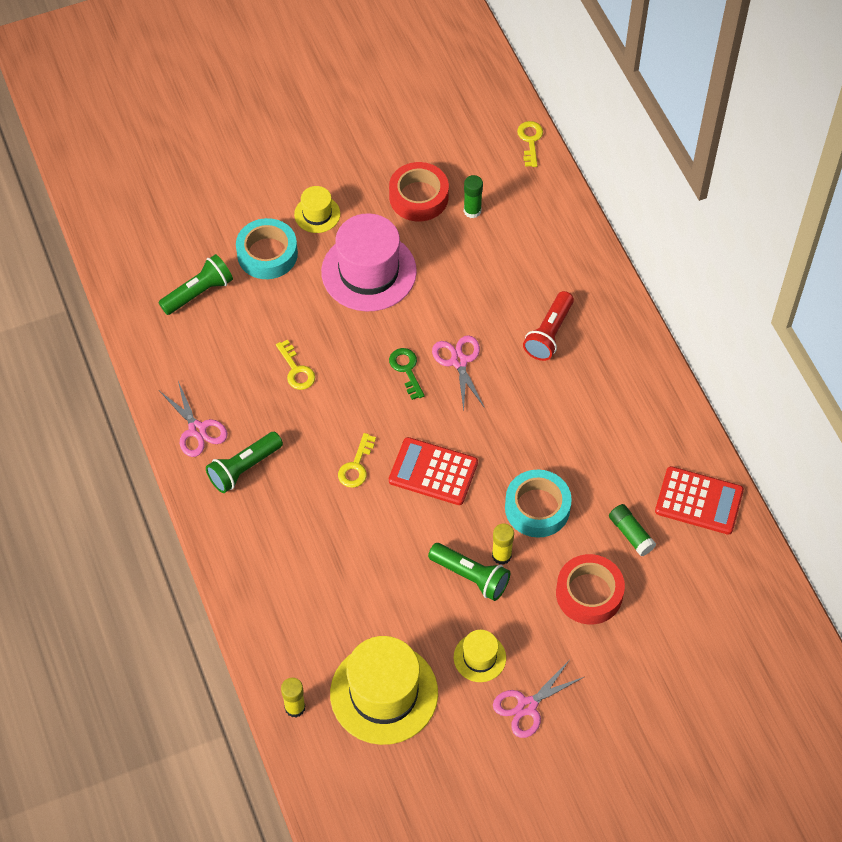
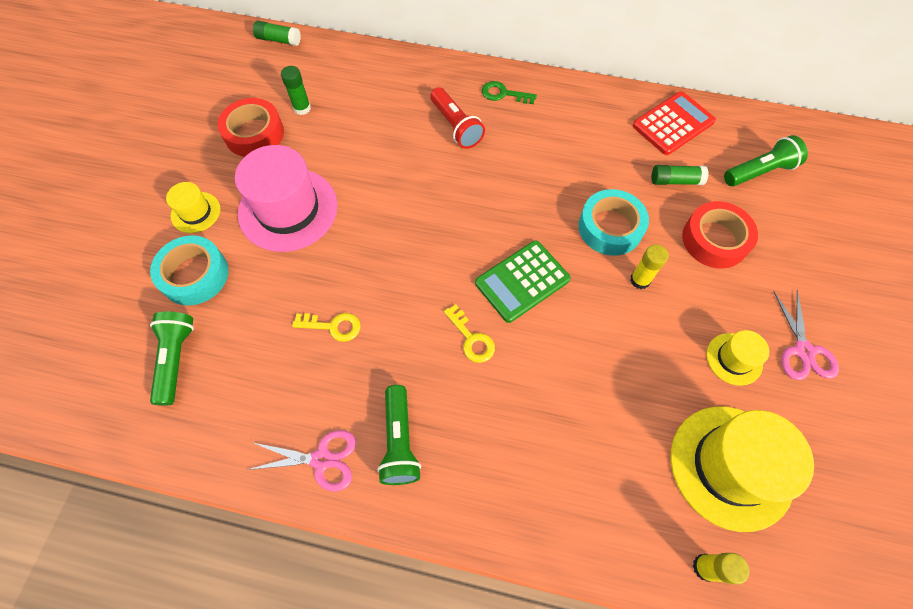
camera: 55 degrees left, 5 degrees up
(406, 369) = (406, 240): green key -> green key (503, 94)
(433, 472) = (522, 281): red calculator -> green calculator
(459, 361) = (430, 198): pink scissors -> none
(471, 576) = (646, 316): green flashlight -> green flashlight (759, 171)
(530, 140) = (279, 40): yellow key -> green glue stick

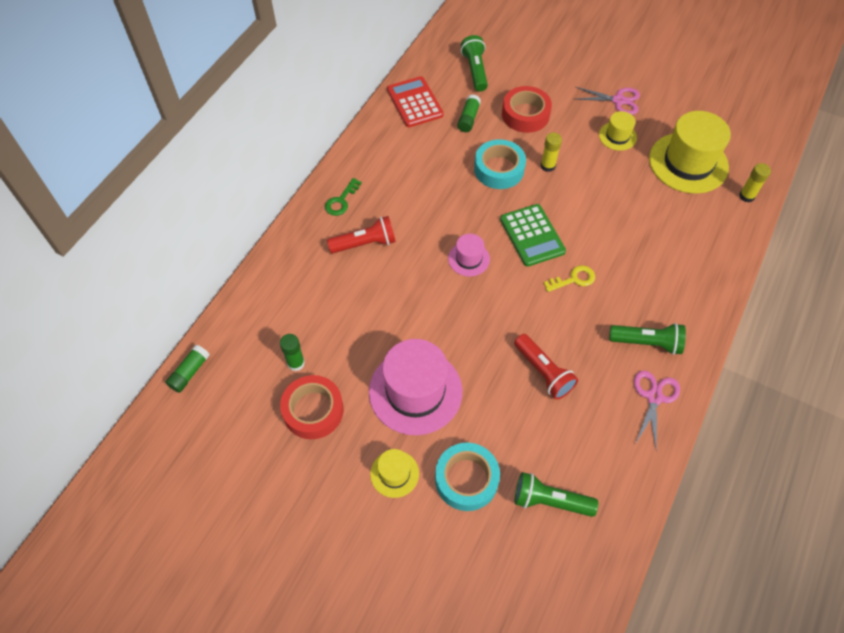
camera: 75 degrees left, 5 degrees down
(333, 326) = (543, 372): yellow key -> red flashlight
(466, 223) = (469, 259): none -> pink hat

